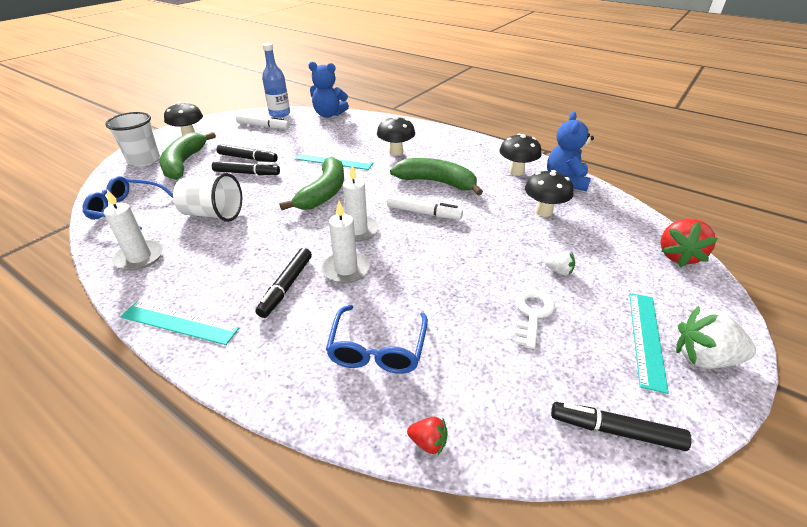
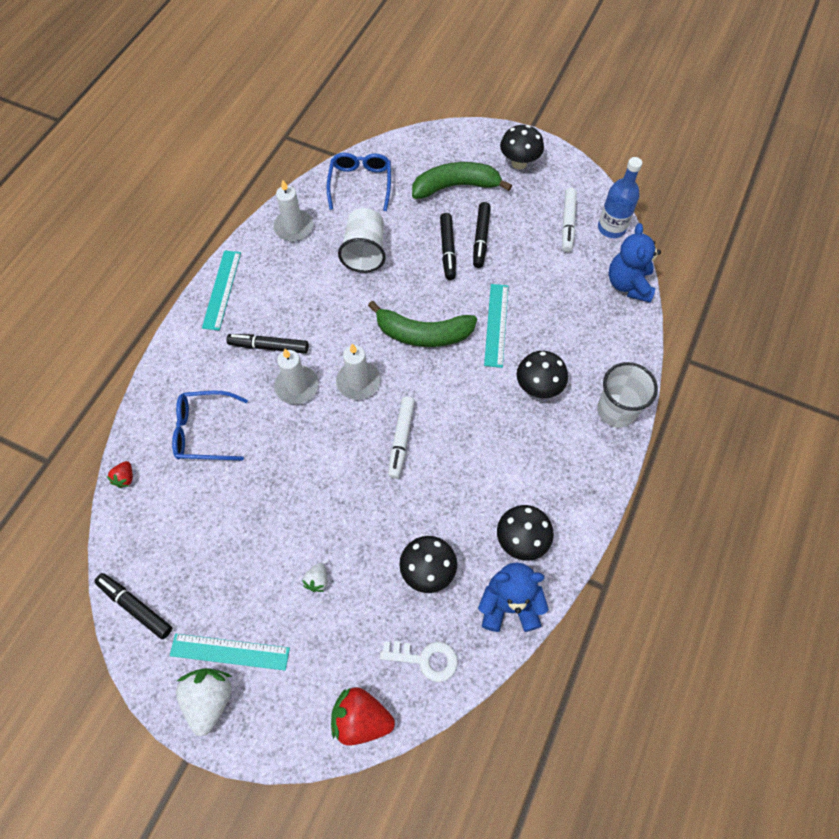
camera: 80 degrees right, 25 degrees up
(144, 160) = (453, 150): white cup -> white cup (616, 410)
(436, 182) = (470, 445): green banana -> none
(532, 314) = (253, 551): white key -> white key (425, 659)
(615, 431) = (135, 607): black marker -> black marker turned 60 degrees counterclockwise

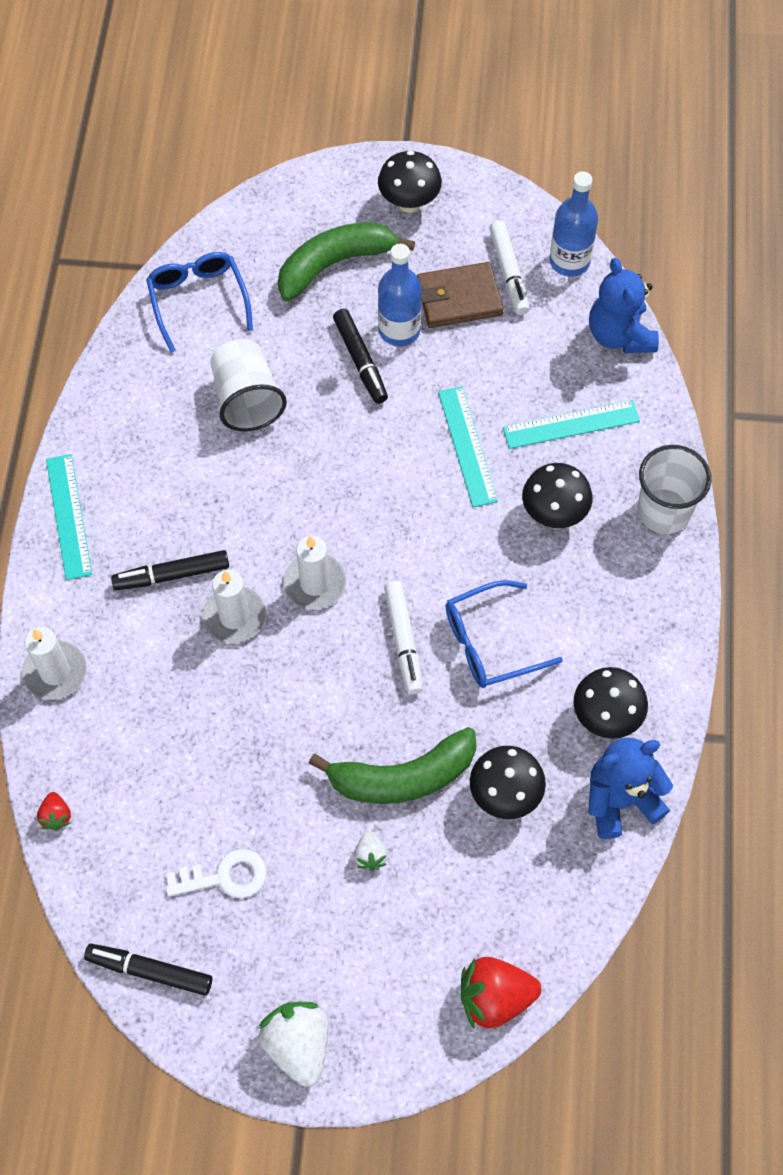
camera: 20 degrees left, 0 degrees up
(204, 431) = (135, 718): blue glasses -> blue glasses (490, 642)
(230, 651) = (297, 980): turquoise ruler -> turquoise ruler (571, 424)
(294, 227) = (131, 394): white candle -> white candle (55, 672)
(423, 334) = (374, 490): green banana -> green banana (402, 777)
(425, 659) = (544, 900): white key -> white key (225, 877)
(481, 238) = (399, 330): black marker -> blue bottle
(528, 230) = (459, 298): none -> brown wallet

